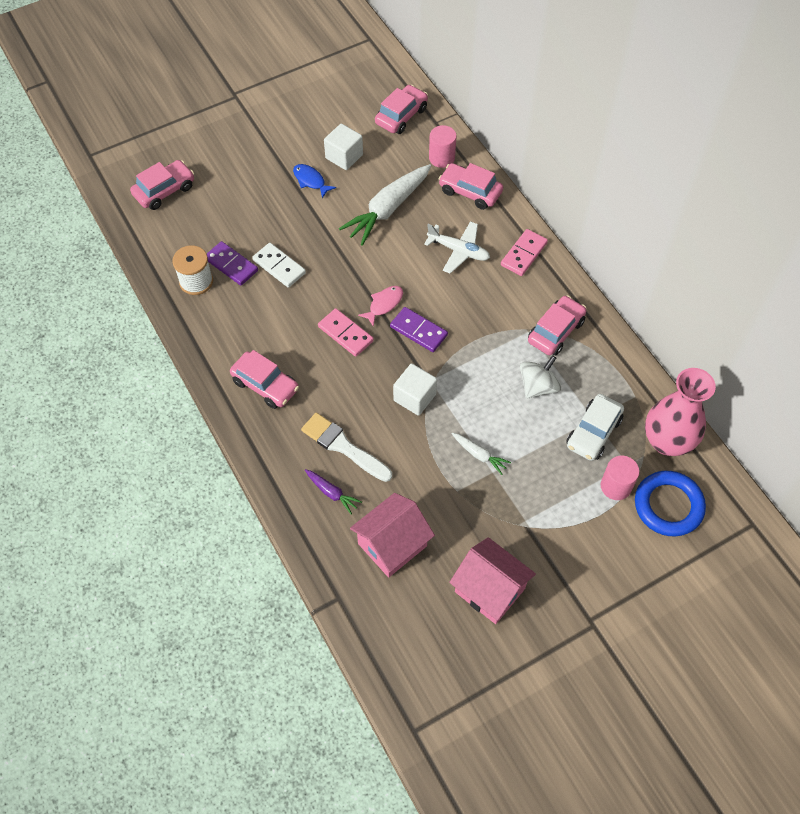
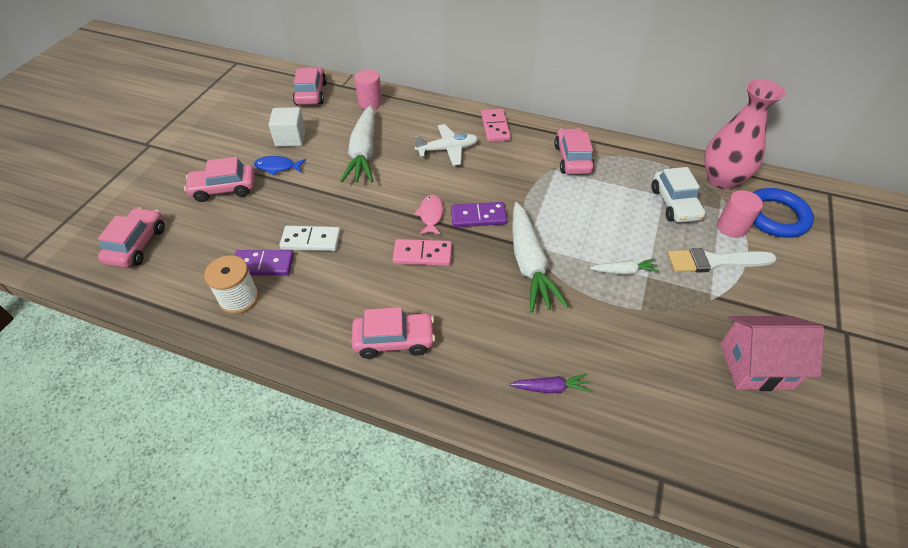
camera: 40 degrees left, 10 degrees down
(343, 446) = (516, 341): white brush -> white brush (714, 261)
(392, 545) = (647, 391): pink house -> none
(414, 397) = (529, 264): white cube -> white carrot
(470, 192) = (414, 112): pink car -> pink car (224, 189)
(538, 386) = (604, 199): white spinning top -> none

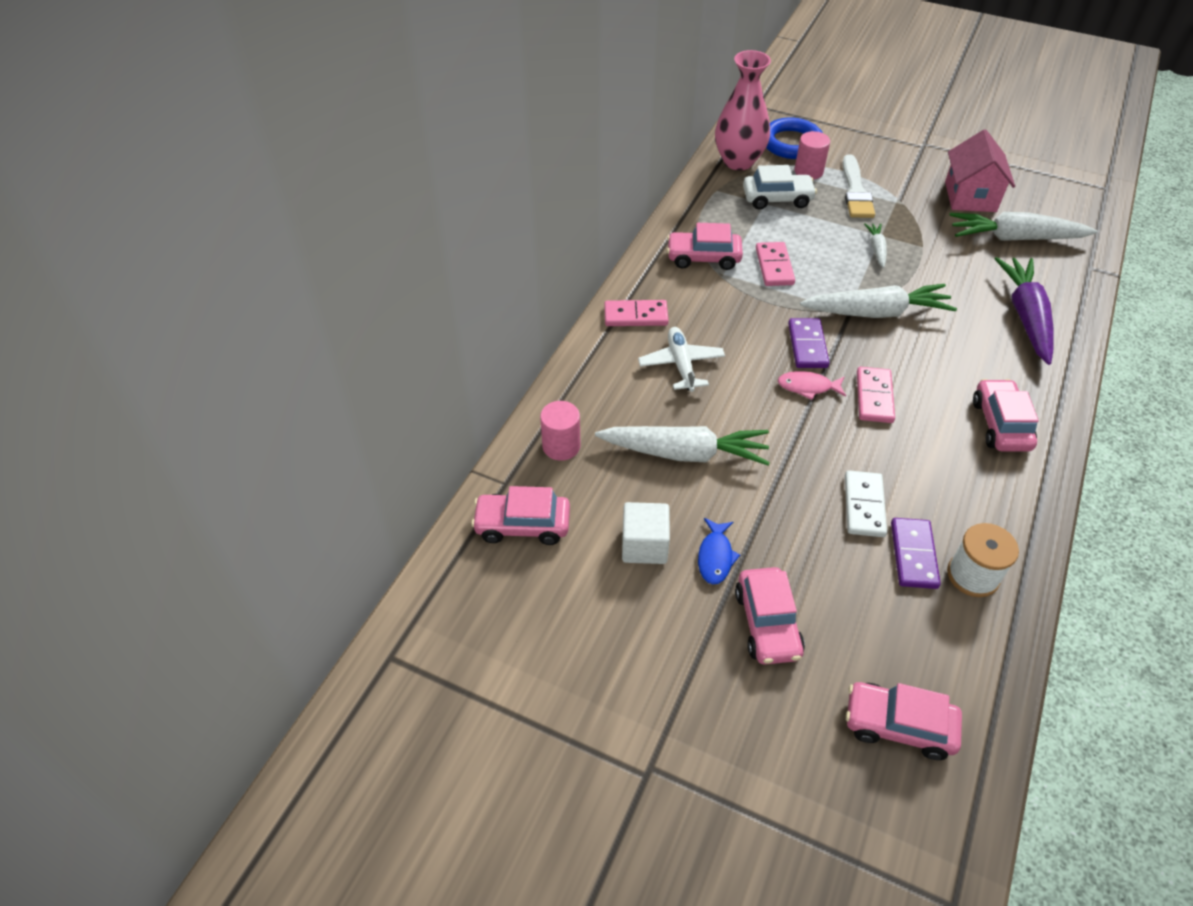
camera: 85 degrees left, 0 degrees up
(550, 388) = (1025, 316): purple carrot -> purple carrot, size x2.09
(574, 199) = (774, 266): none -> pink domino
(690, 401) = (1015, 238): none -> white carrot

